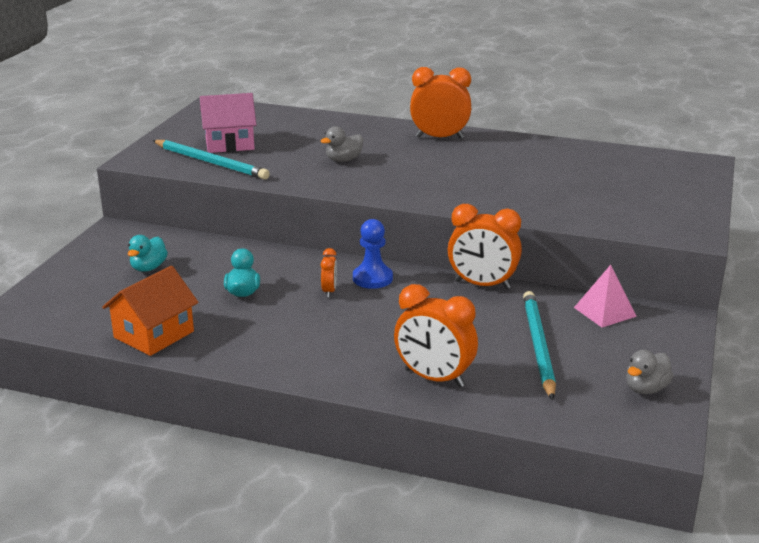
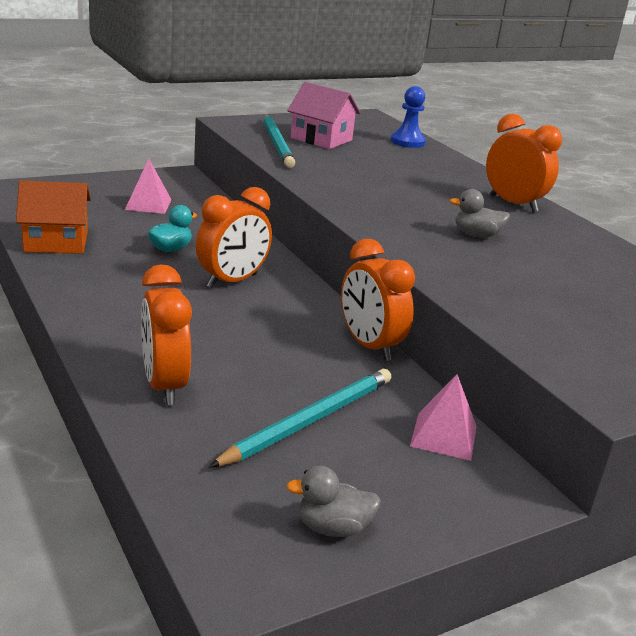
camera: 40 degrees right, 0 degrees up
(148, 268) = (148, 204): turquoise duck -> pink pyramid
(329, 291) = (232, 281): orange clock -> orange clock, size x2.03
(343, 160) = (384, 183): grey duck -> grey duck (476, 235)
(372, 278) = (285, 291): blue pawn -> blue pawn (407, 142)

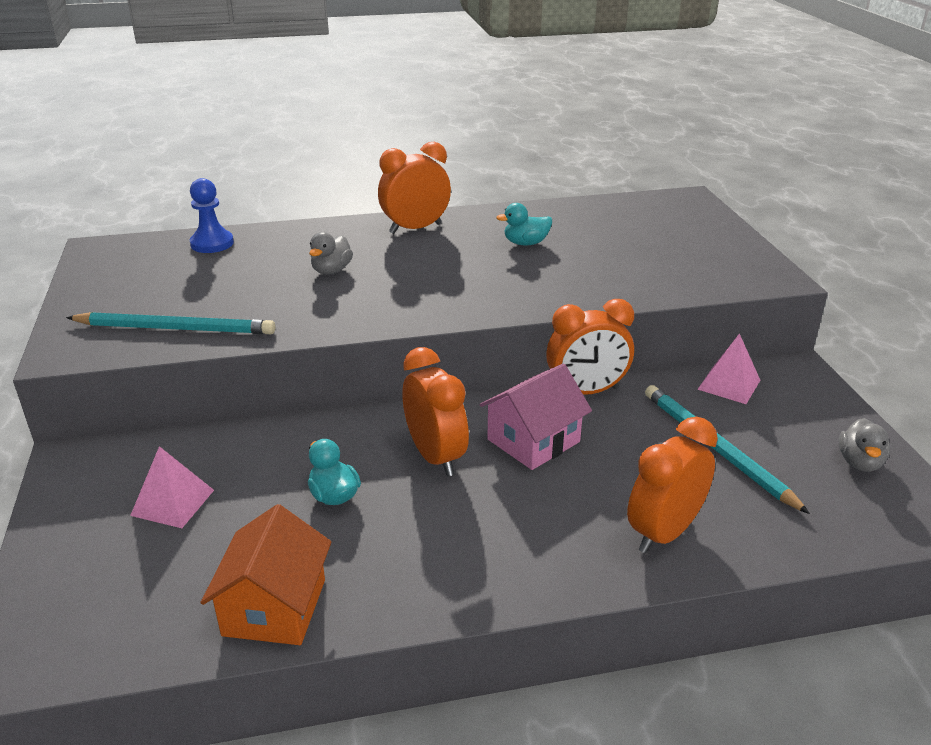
camera: 70 degrees left, 5 degrees up
(164, 385) = (664, 533): orange clock -> orange clock turned 135 degrees clockwise
(321, 139) = (174, 295): pink house -> pink house (533, 441)
(476, 235) = (490, 263): grey duck -> grey duck (331, 270)
(538, 250) = (525, 243): none -> turquoise duck

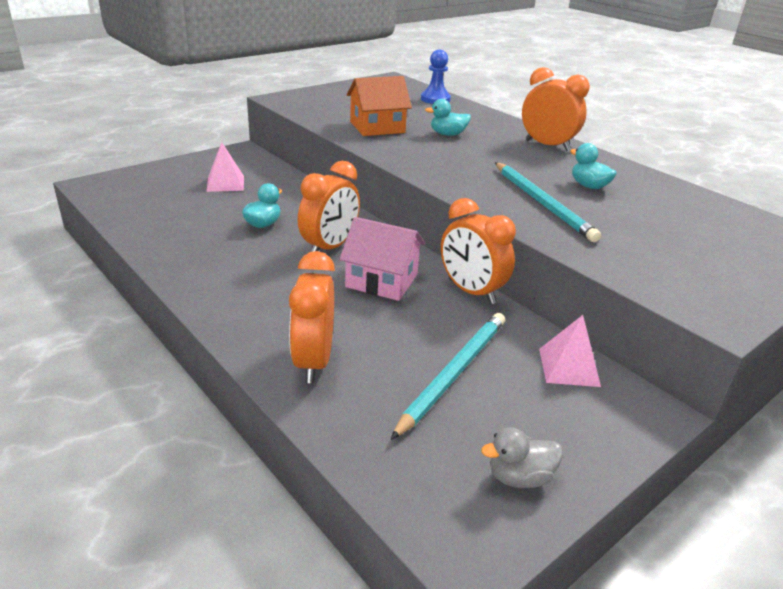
camera: 60 degrees right, 0 degrees up
(175, 328) = (329, 114): turquoise pencil -> turquoise pencil (542, 203)
(274, 607) = (157, 232): orange house -> orange house (377, 127)
(331, 270) = (447, 134): grey duck -> turquoise duck
(664, 533) = (313, 361): orange clock -> orange clock turned 105 degrees counterclockwise

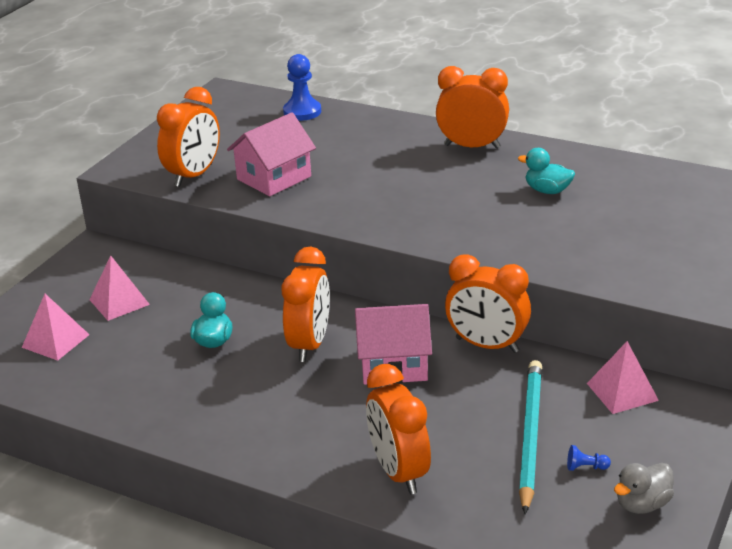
camera: 20 degrees left, 0 degrees up
(160, 193) = (55, 341): none -> pink pyramid
(323, 113) = (194, 175): none -> orange clock
(377, 127) = (274, 178): orange house -> pink house
(447, 134) = (358, 164): turquoise duck -> none
(486, 420) = (585, 467): none -> blue pawn
(542, 203) = (518, 228): turquoise pencil -> none

